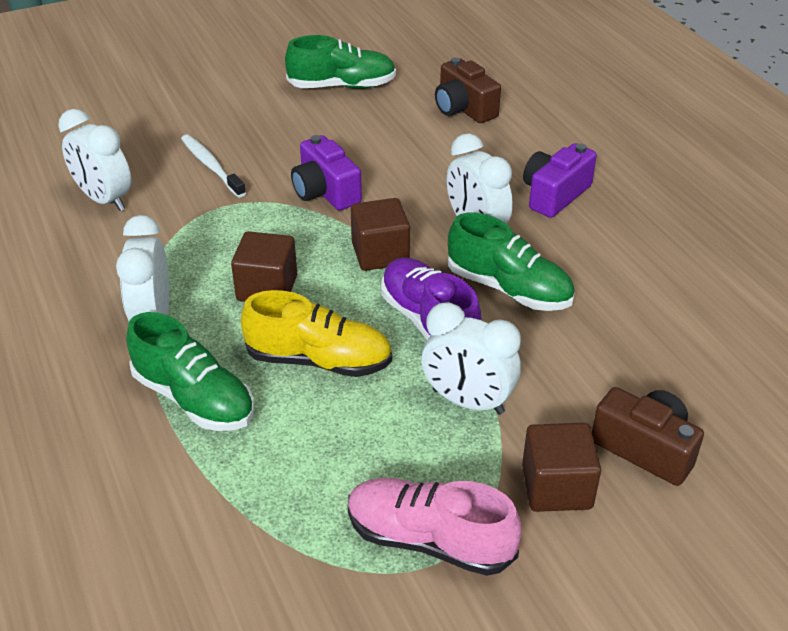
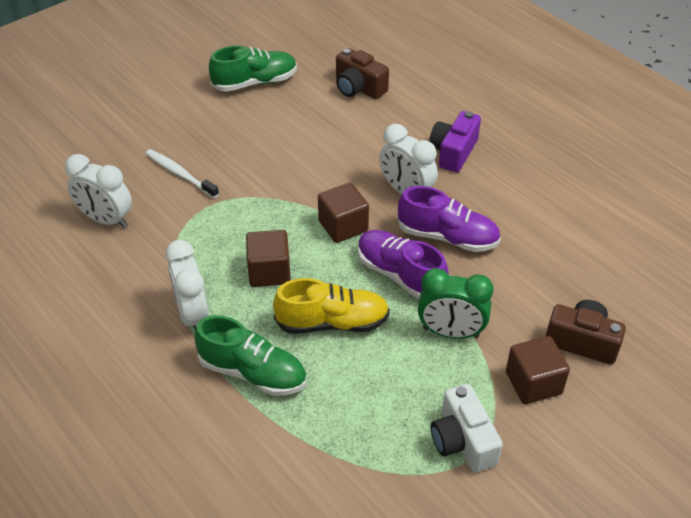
camera: 15 degrees left, 5 degrees up
(325, 192) = (280, 181): purple camera -> none
(429, 540) = (462, 441): pink shoe -> white camera
(467, 401) = (451, 332): white clock -> green clock
(509, 289) = (447, 237): green shoe -> purple shoe

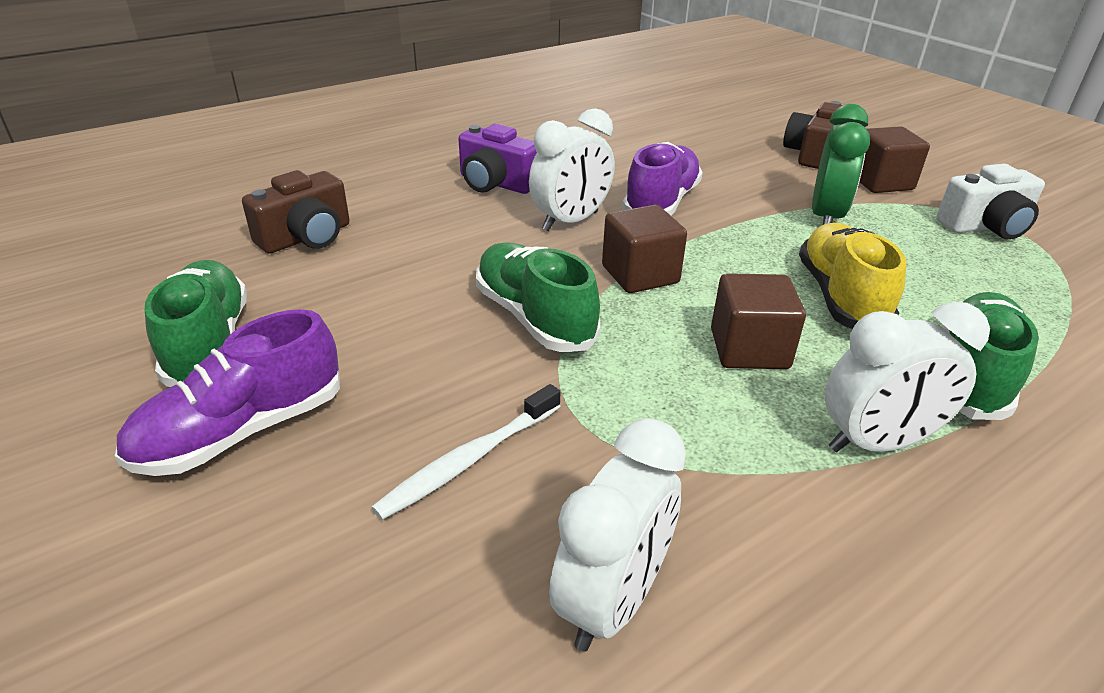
camera: 85 degrees left, 10 degrees down
(290, 184) = (534, 317): none -> green shoe
(400, 275) = (735, 239): purple shoe -> purple shoe (242, 431)

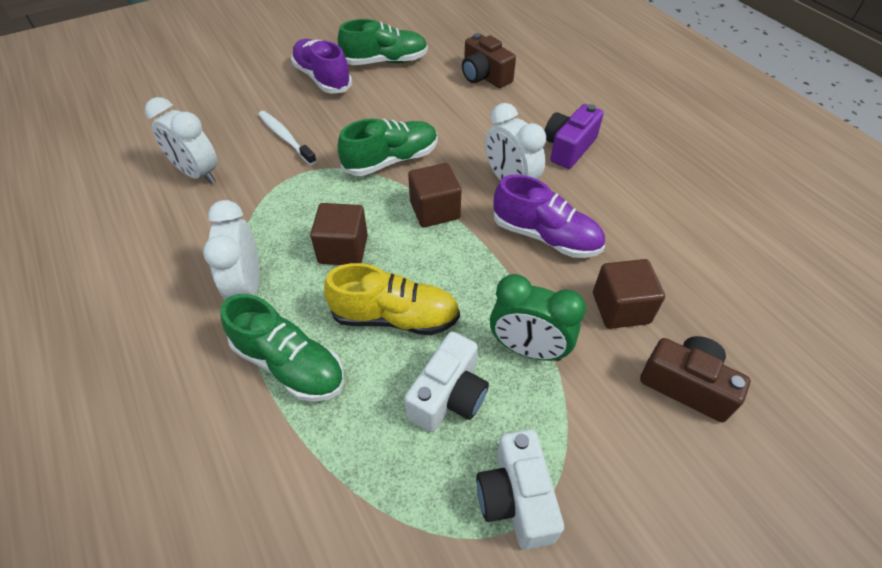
camera: 95 degrees right, 15 degrees up
(880, 182) = (618, 431): brown cube -> brown cube (620, 308)
(916, 259) = (449, 396): none -> white camera

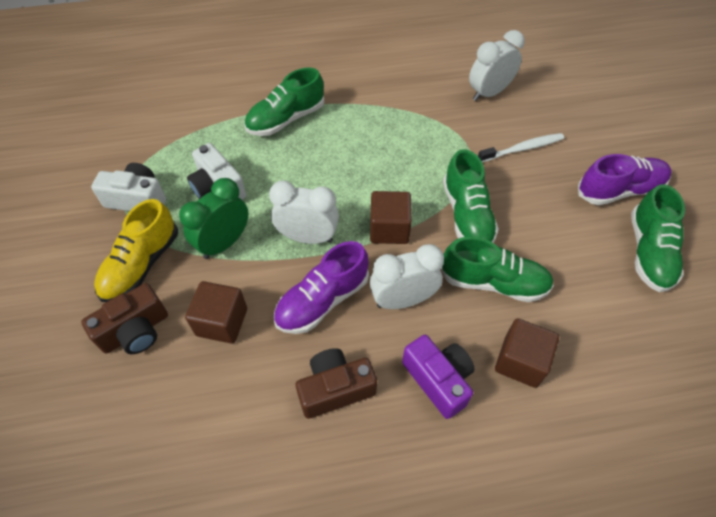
camera: 110 degrees right, 5 degrees up
(247, 286) = (359, 108): white clock -> white clock (308, 237)
(343, 249) = (370, 161): brown cube -> brown cube (520, 361)
(395, 317) = (293, 176): yellow shoe -> yellow shoe (141, 265)
(459, 133) = (493, 282): none -> green shoe
(484, 76) = (603, 346): brown camera -> brown camera (335, 389)

